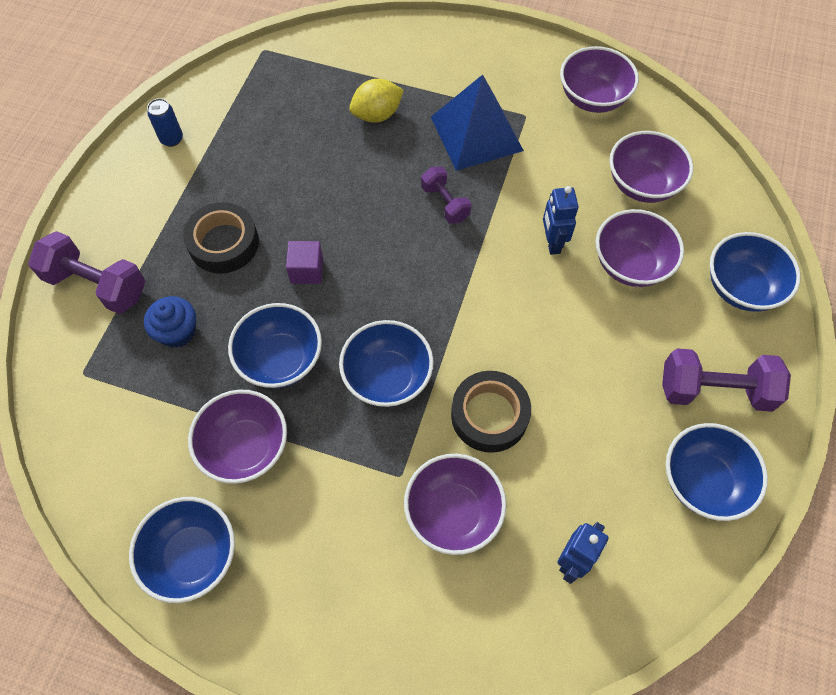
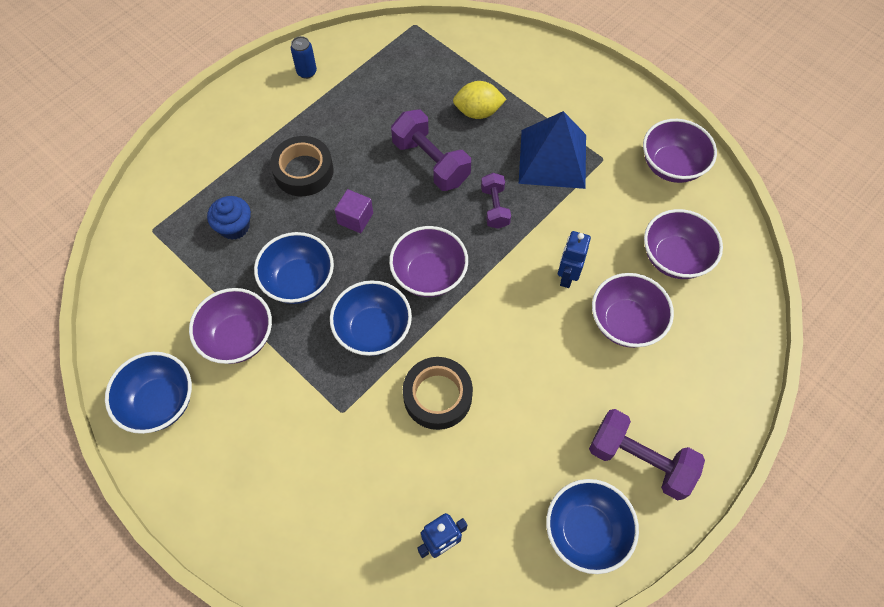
camera: 25 degrees right, 0 degrees up
(97, 285) = (195, 166): purple dumbbell -> purple dumbbell (431, 162)
(453, 512) = (367, 460): purple bowl -> purple bowl (429, 275)
(741, 287) = (713, 383): blue bowl -> none

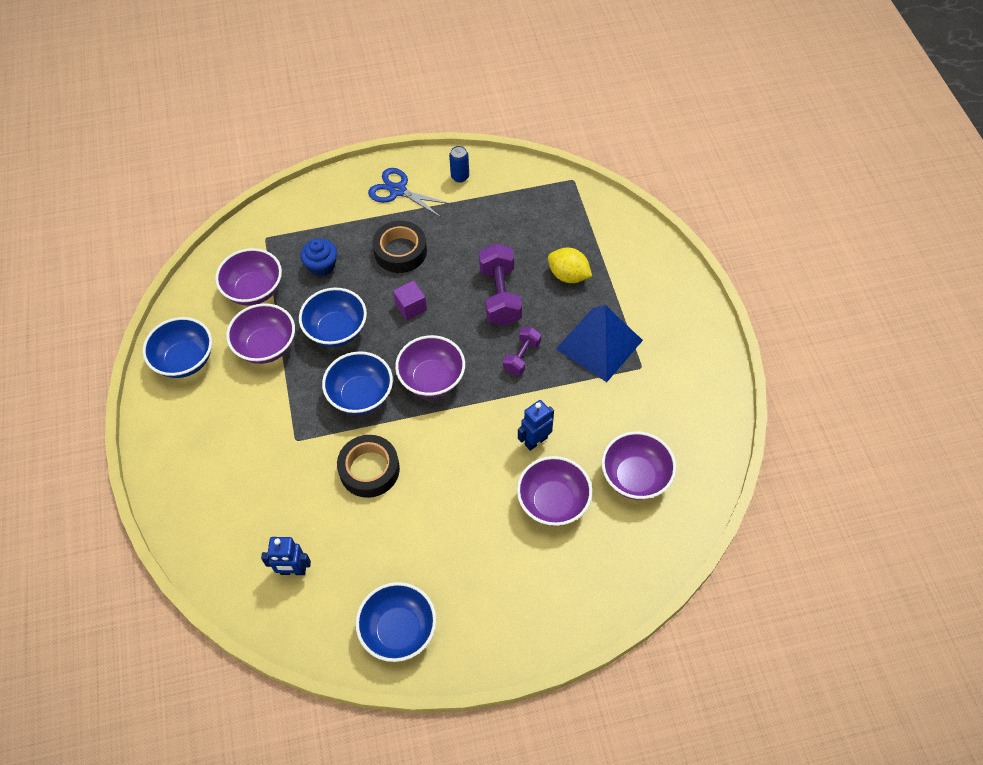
camera: 35 degrees right, 5 degrees down
(255, 115) = (398, 190): none -> blue scissors
(639, 460) = (479, 608): purple dumbbell -> none
(671, 166) = (695, 404): purple bowl -> purple bowl (254, 290)

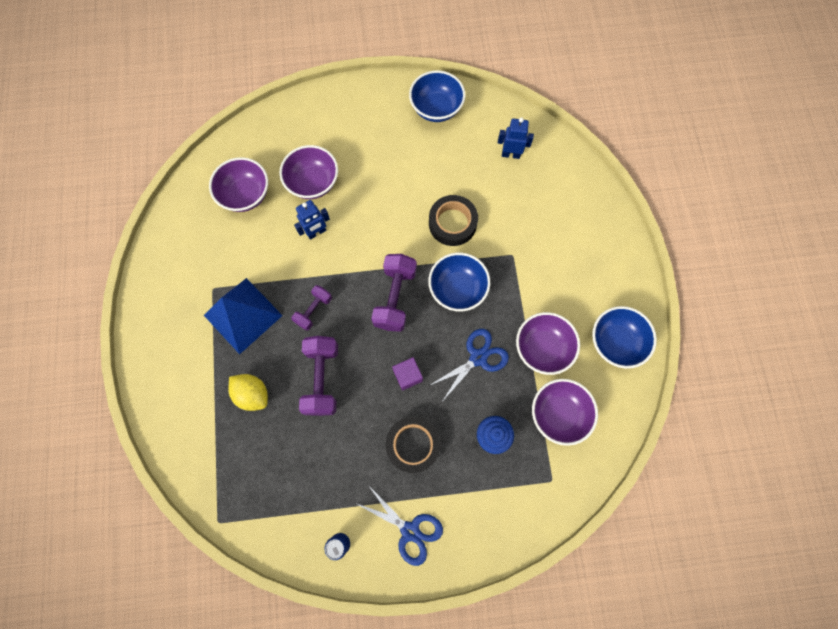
camera: 175 degrees left, 15 degrees up
(336, 330) = (478, 358): blue bowl -> blue scissors
(432, 379) = (395, 298): purple bowl -> purple dumbbell

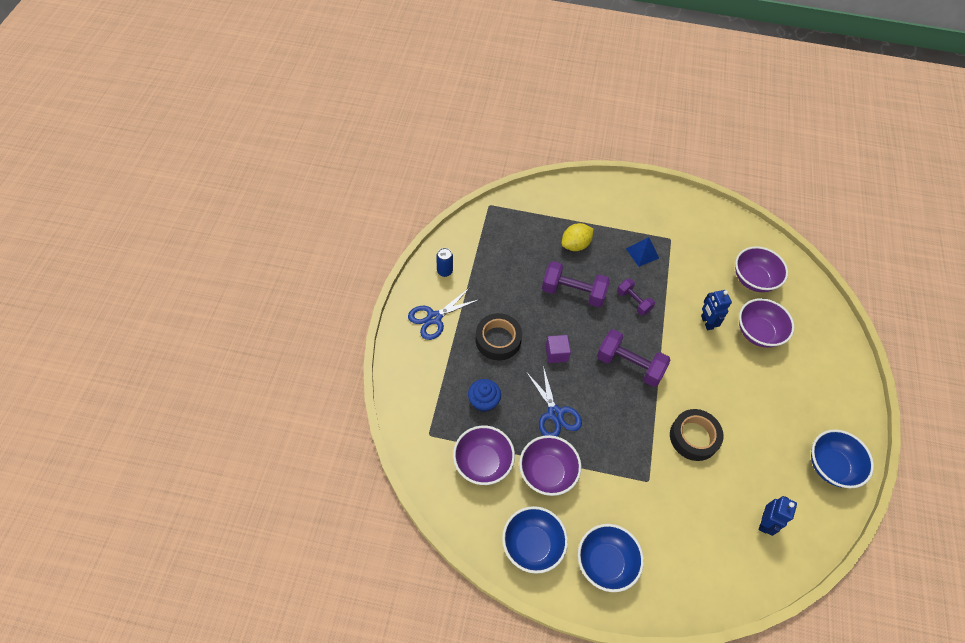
camera: 105 degrees right, 15 degrees down
(242, 315) = (642, 253): blue pyramid -> blue pyramid, size x0.52
(457, 289) = (625, 419): blue bowl -> blue bowl (605, 562)

